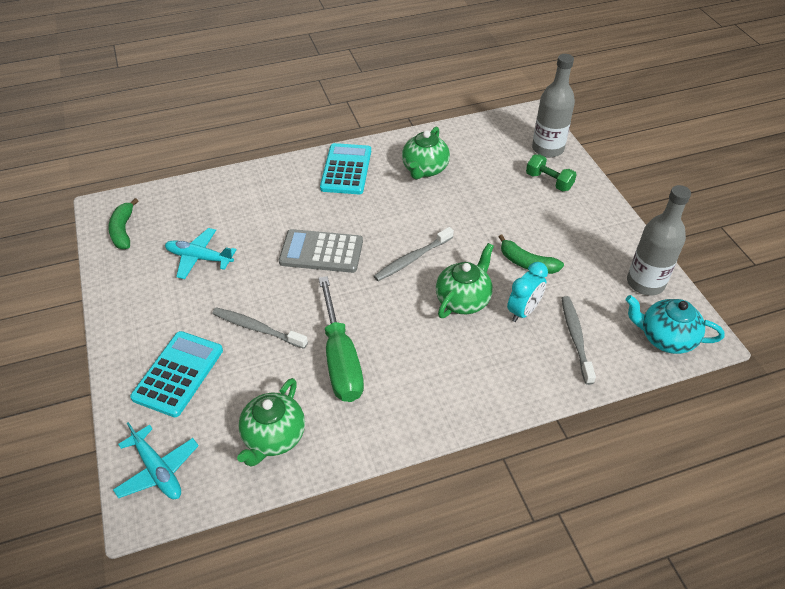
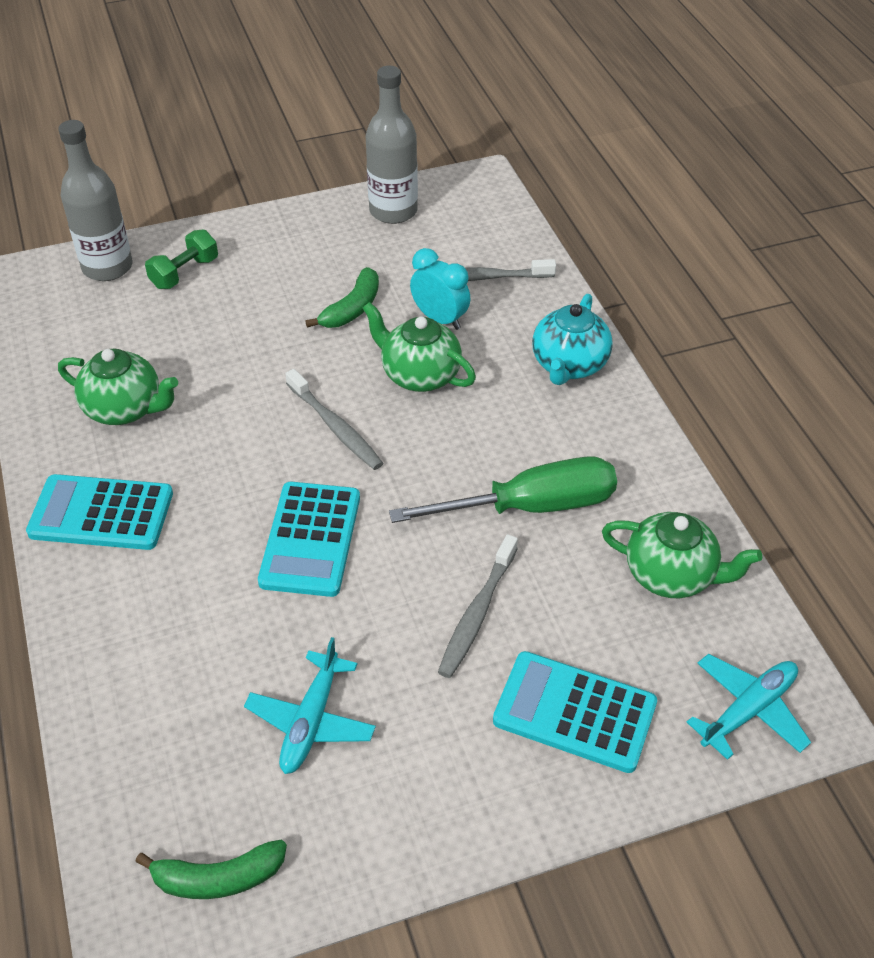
camera: 90 degrees left, 0 degrees up
(321, 252) = (310, 539): grey calculator -> turquoise calculator
(665, 338) = (481, 208): turquoise teapot -> turquoise teapot (569, 365)

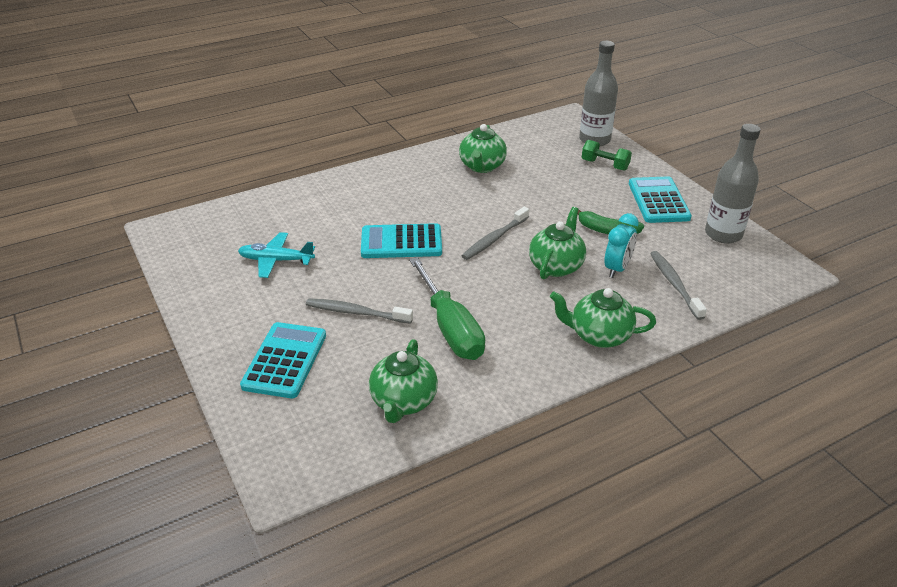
camera: 80 degrees right, 10 degrees down
(101, 513) = (404, 174): turquoise calculator -> turquoise calculator (658, 201)
(218, 878) = (187, 246): green banana -> none
(569, 365) = (599, 335): turquoise teapot -> green teapot
(748, 710) = (289, 446): turquoise plane -> none

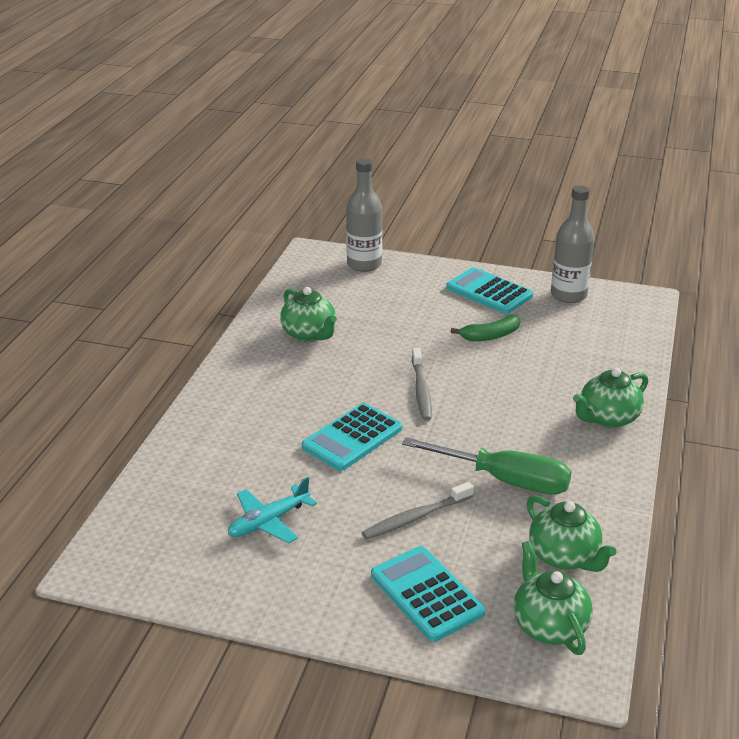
camera: 45 degrees left, 5 degrees down
(556, 266) = (500, 385): green teapot -> green teapot (549, 625)
(605, 165) = (405, 282): green dumbbell -> none
(617, 268) = (543, 361): turquoise clock -> none
(674, 284) = (595, 351): grey toothbrush -> none

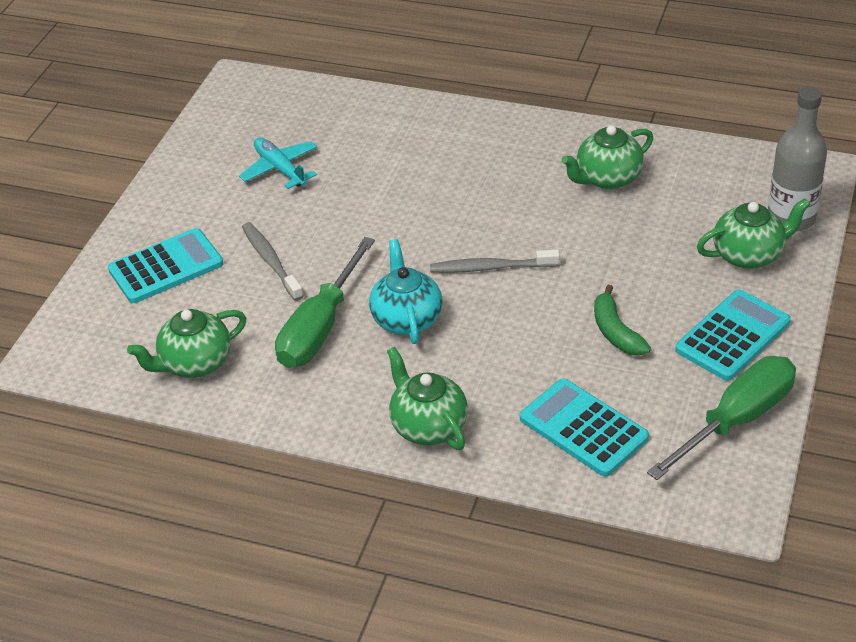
camera: 95 degrees right, 10 degrees up
(352, 438) = (403, 217): turquoise calculator -> turquoise calculator (583, 428)
(488, 432) = (406, 319): none -> turquoise teapot
(549, 625) = (108, 344): green teapot -> green teapot (749, 255)
(568, 295) = (736, 420): grey bottle -> green screwdriver

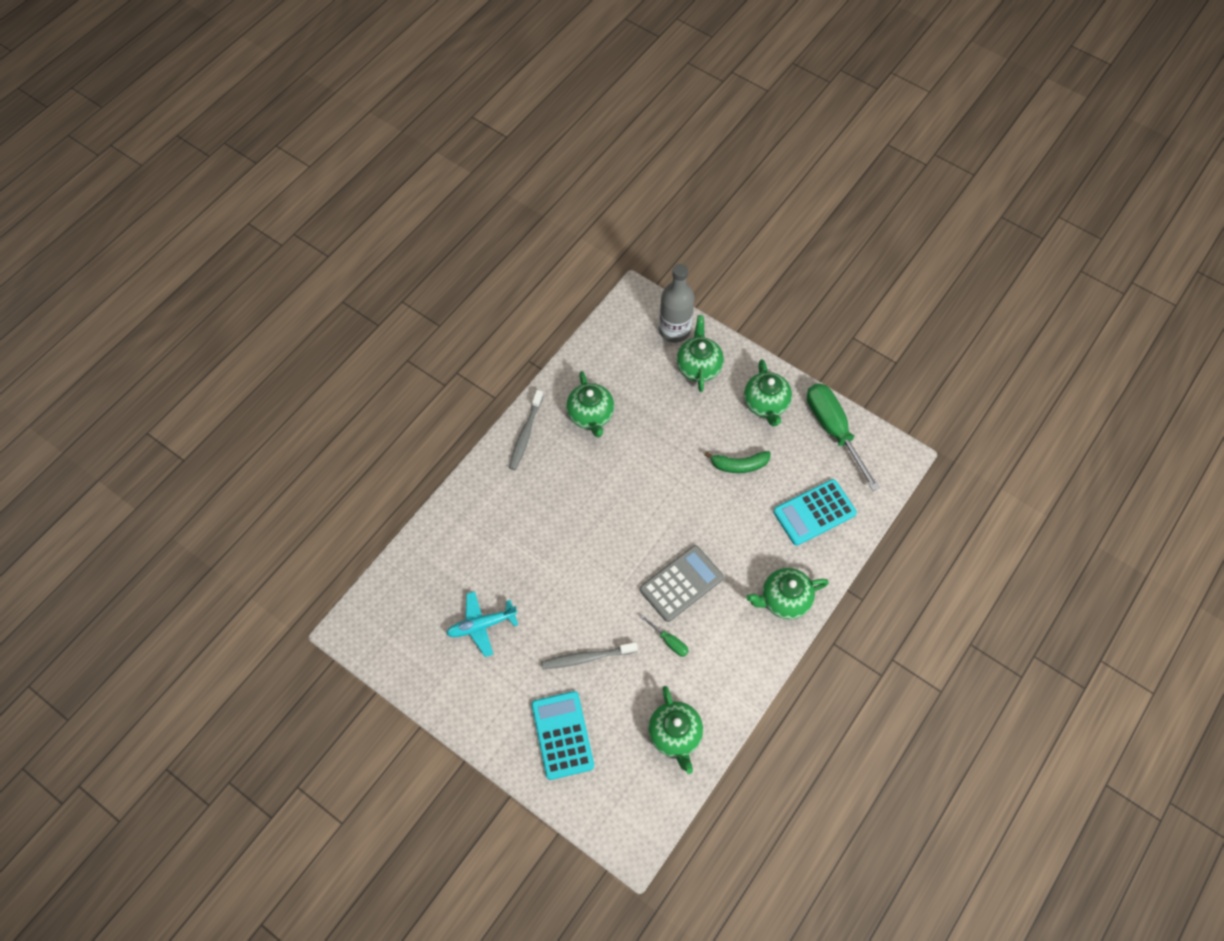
camera: 75 degrees left, 20 degrees up
(320, 327) = (669, 641): green screwdriver -> green screwdriver, size x0.44
(406, 319) = (681, 584): turquoise teapot -> grey calculator
(491, 267) = (651, 516): grey toothbrush -> grey toothbrush (525, 434)
(733, 336) = (766, 404): turquoise calculator -> green teapot

